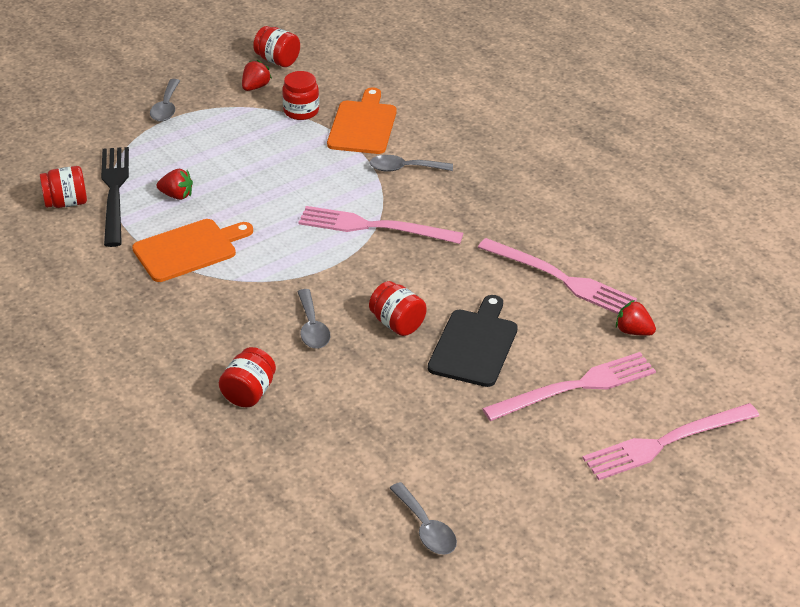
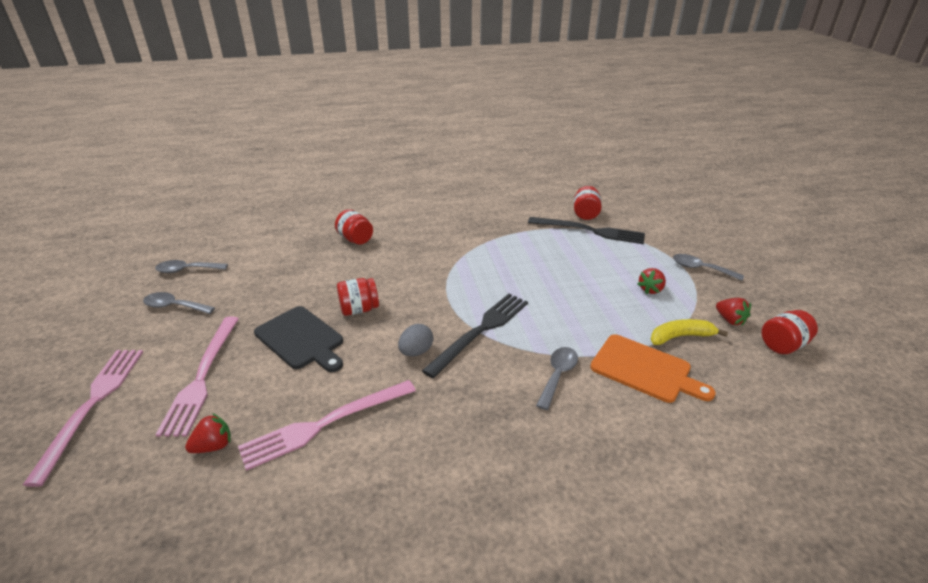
camera: 115 degrees right, 5 degrees down
(176, 195) = (574, 252): red strawberry -> red strawberry (650, 289)
(189, 249) = (508, 245): orange cutting board -> none
(301, 111) = (680, 337): red jar -> yellow banana
(312, 327) = (389, 273): grey spoon -> grey spoon (174, 306)
(374, 227) = (481, 331): pink fork -> black fork
(434, 258) = (416, 351): none -> grey egg

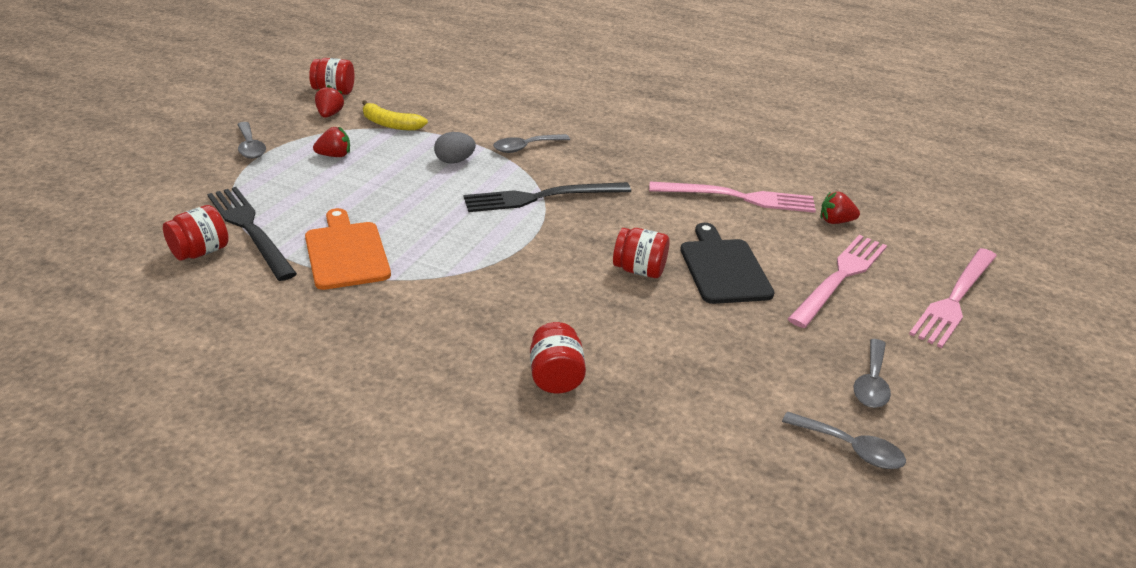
camera: 145 degrees left, 0 degrees up
(174, 306) = (871, 383): grey spoon -> grey spoon turned 60 degrees clockwise
(416, 351) = (619, 209): grey egg -> grey egg (454, 161)
(645, 370) = (458, 123): orange cutting board -> orange cutting board (346, 252)

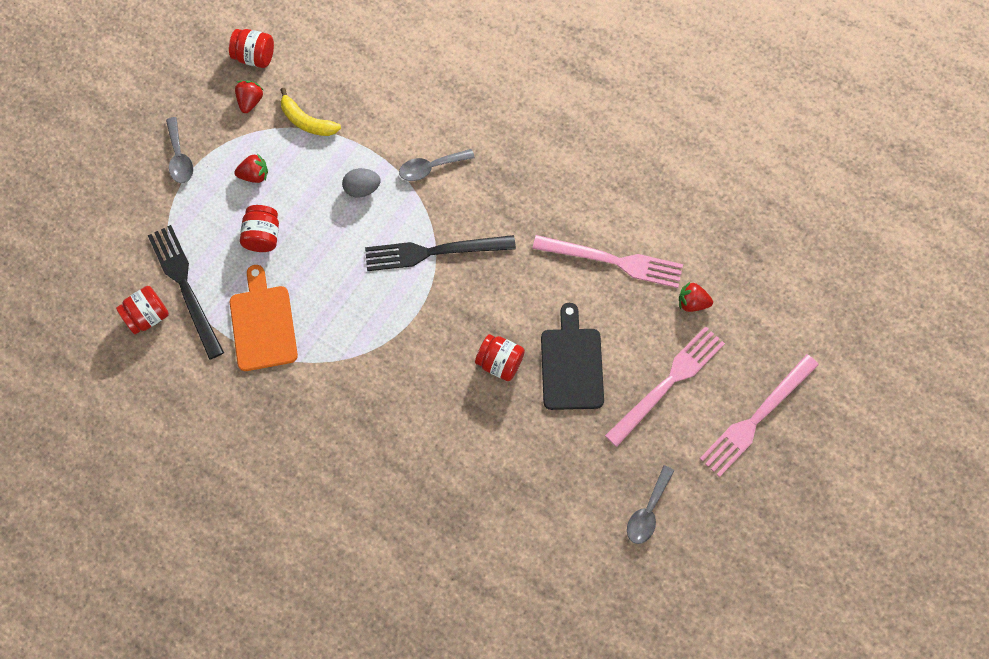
camera: 10 degrees right, 35 degrees up
(555, 377) = (411, 486): red jar -> red jar (263, 236)
(851, 448) = (608, 576): grey spoon -> none

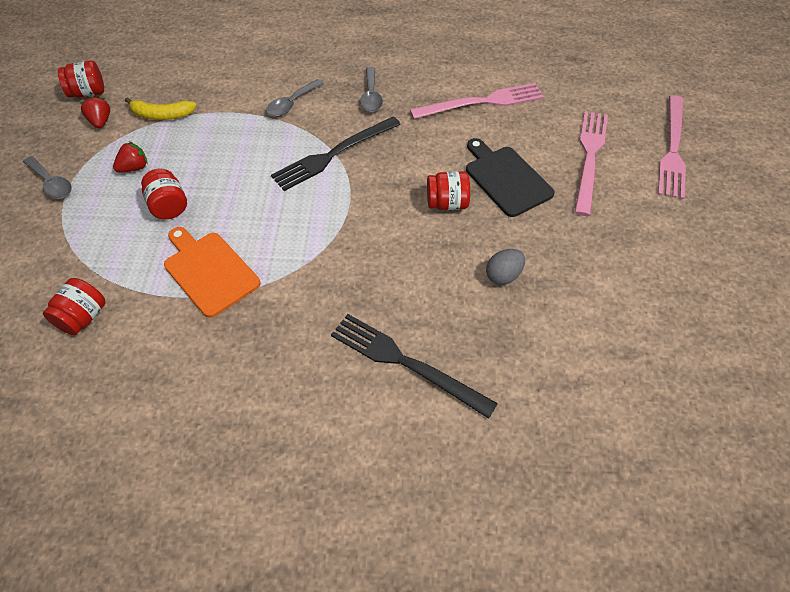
camera: 30 degrees left, 15 degrees down
(185, 287) = (111, 276): black fork -> black fork (406, 363)
(362, 189) = (241, 139): grey egg -> grey egg (503, 275)
(648, 511) = (654, 249): grey spoon -> grey spoon (371, 96)
(692, 303) = (561, 102): red strawberry -> none

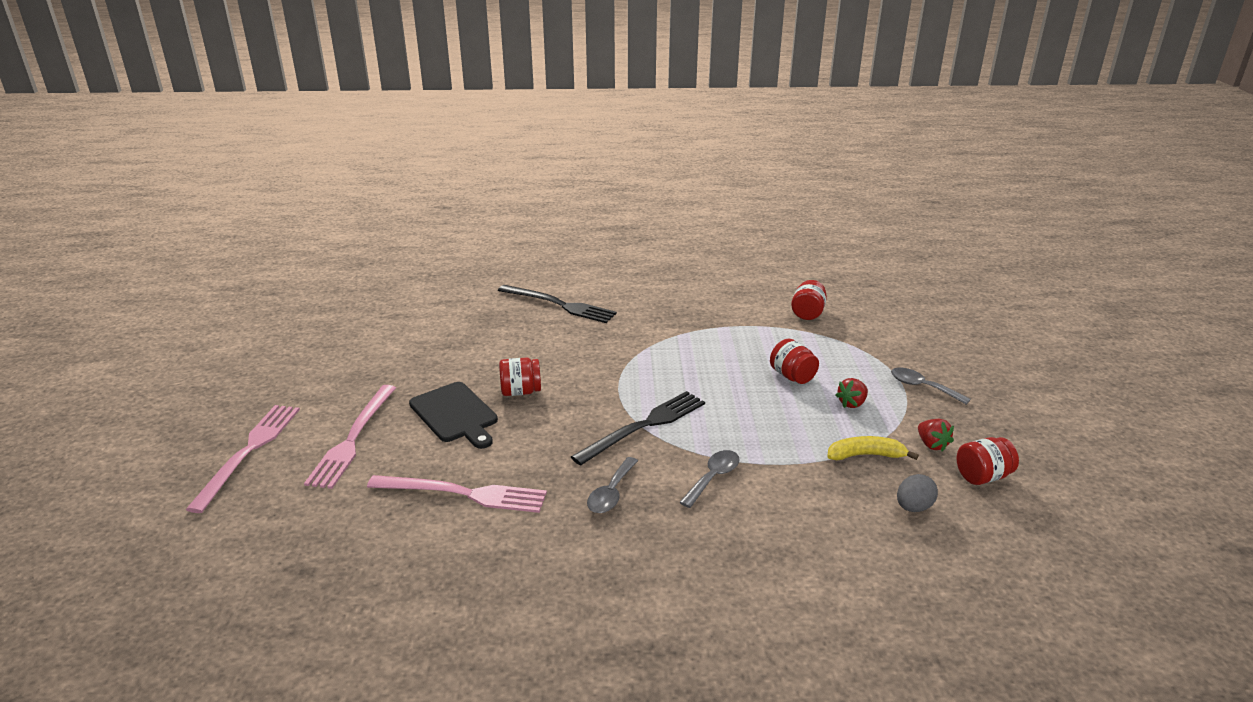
camera: 175 degrees right, 25 degrees down
(209, 271) = (727, 339): orange cutting board -> none
(371, 96) = (611, 493): grey spoon -> grey spoon turned 150 degrees counterclockwise
(482, 102) = (463, 494): pink fork -> pink fork turned 150 degrees counterclockwise
(503, 275) = (477, 348): grey egg -> grey egg (913, 507)

